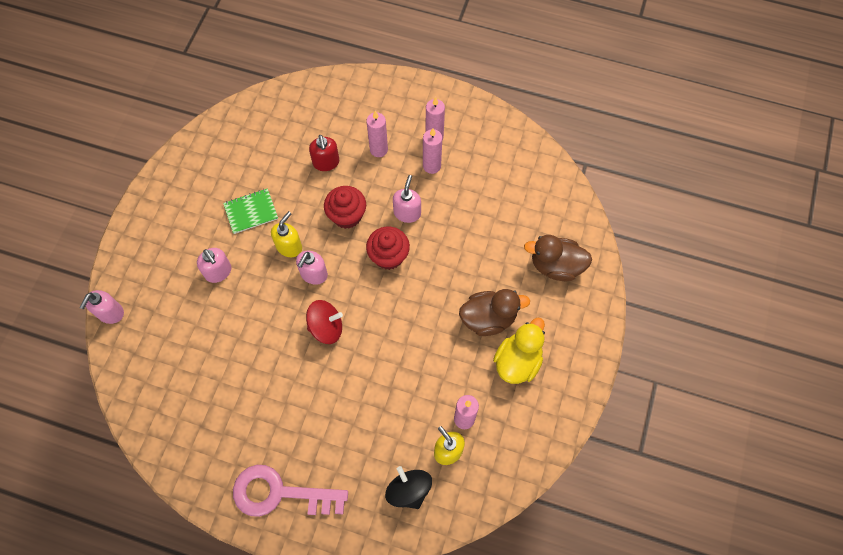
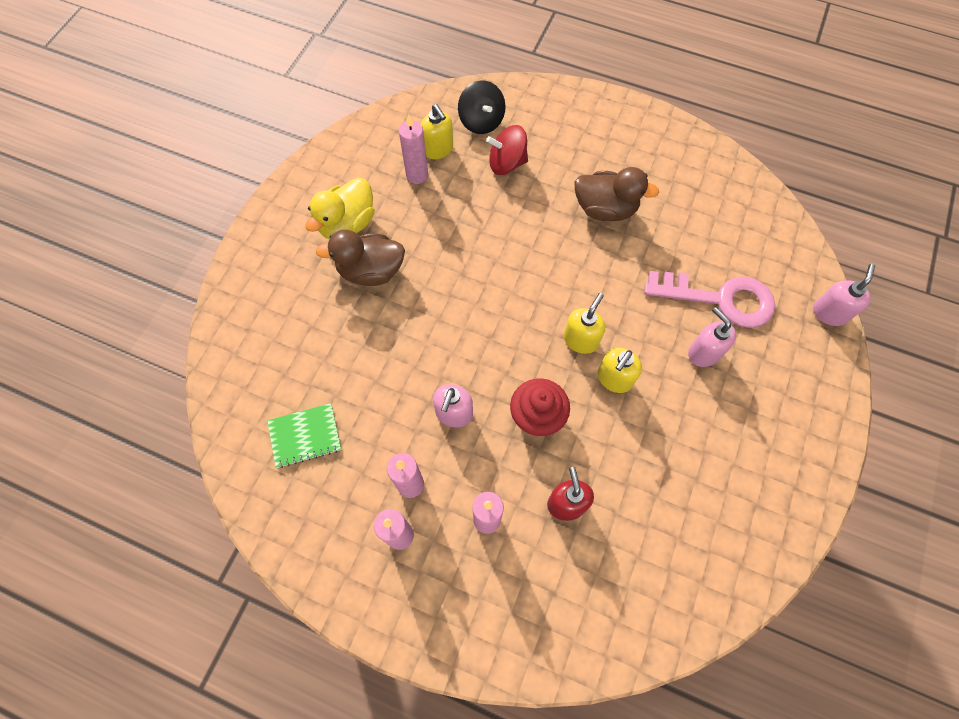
camera: 175 degrees left, 0 degrees up
(251, 212) = (671, 433): green notebook -> green notebook (305, 436)
(279, 493) = (609, 128): pink key -> pink key (720, 299)
(314, 274) = (580, 340): pink soap dispenser -> yellow soap dispenser
(326, 327) = (564, 276): red spinning top -> red spinning top (507, 163)
(388, 256) = (484, 355): red cupcake -> none
(556, 266) = (273, 326): brown duck -> brown duck (605, 209)

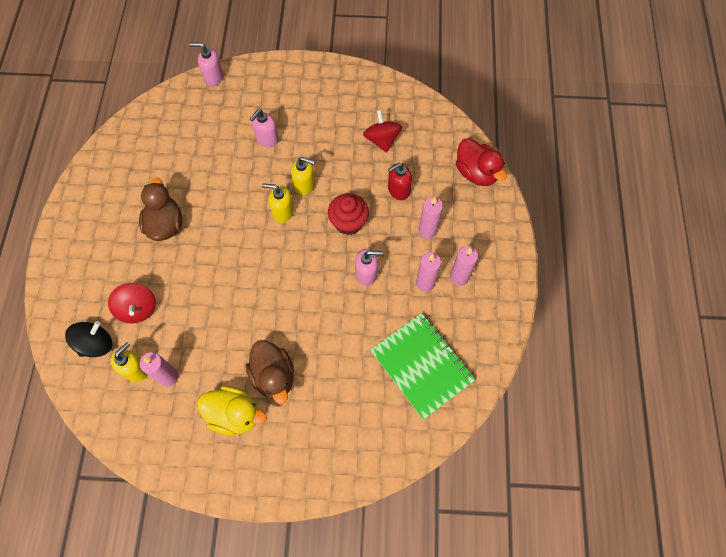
camera: 110 degrees left, 0 degrees up
(305, 436) = (422, 366): green notebook -> green notebook, size x1.75
(560, 641) = (476, 173): none -> red duck
(662, 512) = (382, 140): none -> red spinning top
(720, 299) = (222, 137): pink key -> none

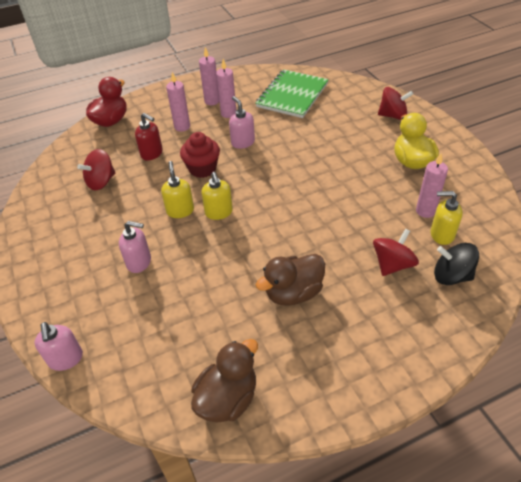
camera: 115 degrees left, 20 degrees down
(273, 376) = (365, 155): brown duck -> brown duck (227, 398)
(317, 451) = (393, 116): none -> red spinning top

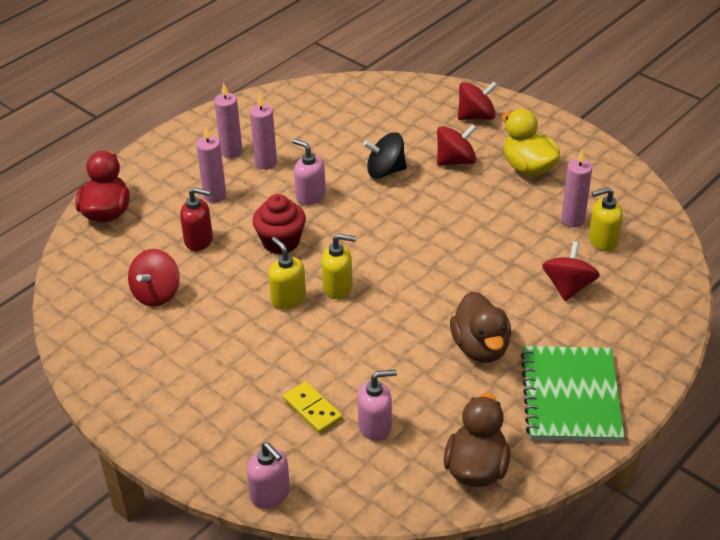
camera: 25 degrees left, 5 degrees down
(139, 262) = (280, 370): pink soap dispenser -> pink soap dispenser (375, 426)
(140, 300) = (312, 409): none -> yellow domino
(219, 212) = (338, 287): yellow soap dispenser -> yellow soap dispenser turned 45 degrees counterclockwise
(292, 95) = (334, 119): green notebook -> green notebook (570, 396)
(293, 293) = (480, 347): brown duck -> brown duck turned 45 degrees counterclockwise
(359, 143) = (455, 161): none -> red spinning top
(451, 276) = (634, 280): black spinning top -> black spinning top (385, 171)

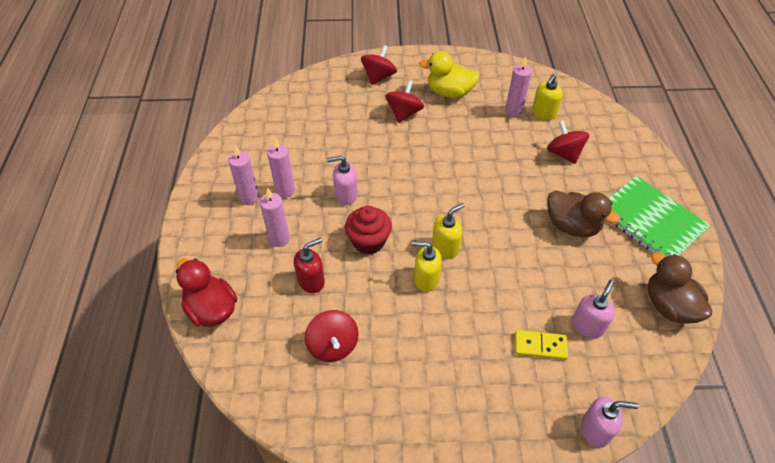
camera: 45 degrees left, 10 degrees up
(385, 171) = (371, 146): black spinning top -> none

